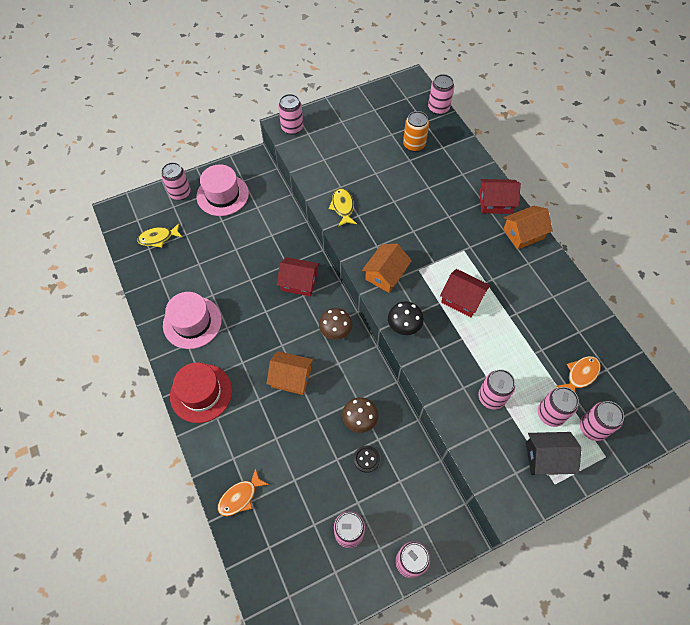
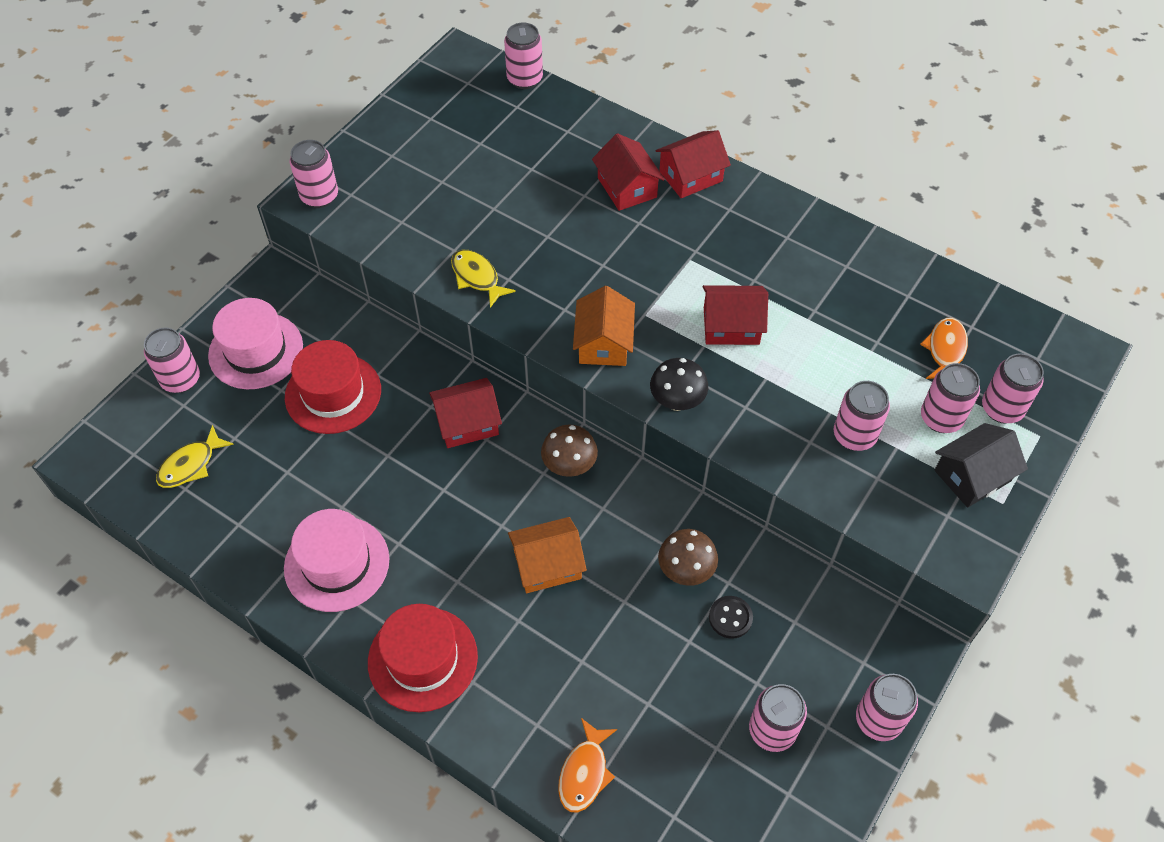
camera: 30 degrees left, 5 degrees down
(244, 234) = (333, 393): none -> red hat
(414, 145) = (523, 145): orange can -> none
(455, 193) = (627, 187): none -> red house
(523, 234) = (755, 201): orange house -> none

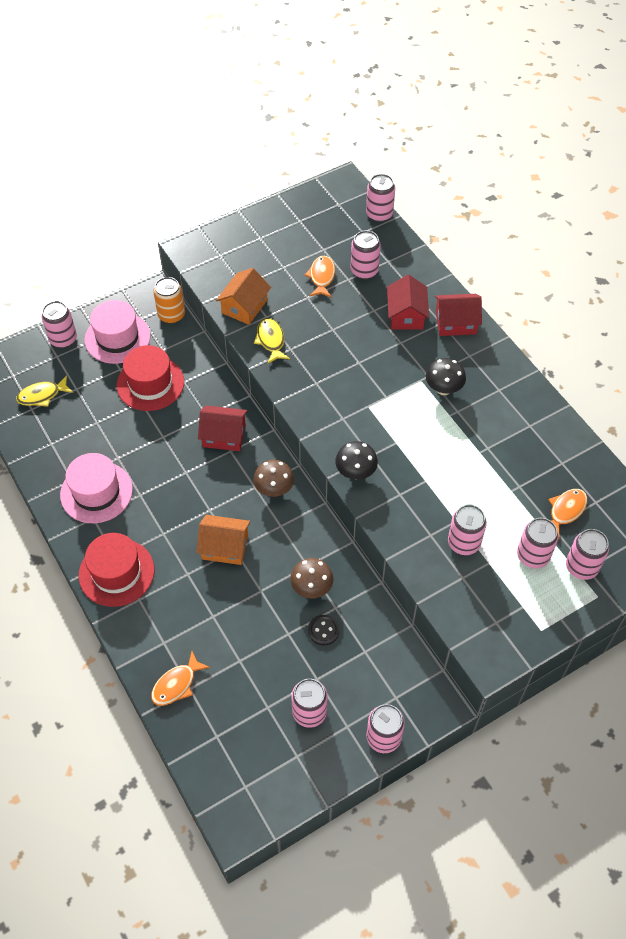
camera: 25 degrees right, 0 degrees up
(314, 296) = (171, 315): none -> orange can
(319, 196) = (199, 250): pink can -> pink can (364, 271)
(497, 177) = (322, 277): none -> orange fish
(603, 343) = (329, 415): orange house -> orange house (244, 306)
(722, 260) = (443, 389): none -> black mushroom
(731, 326) = (422, 436): red house -> none
(972, 475) = (531, 603): black house -> none

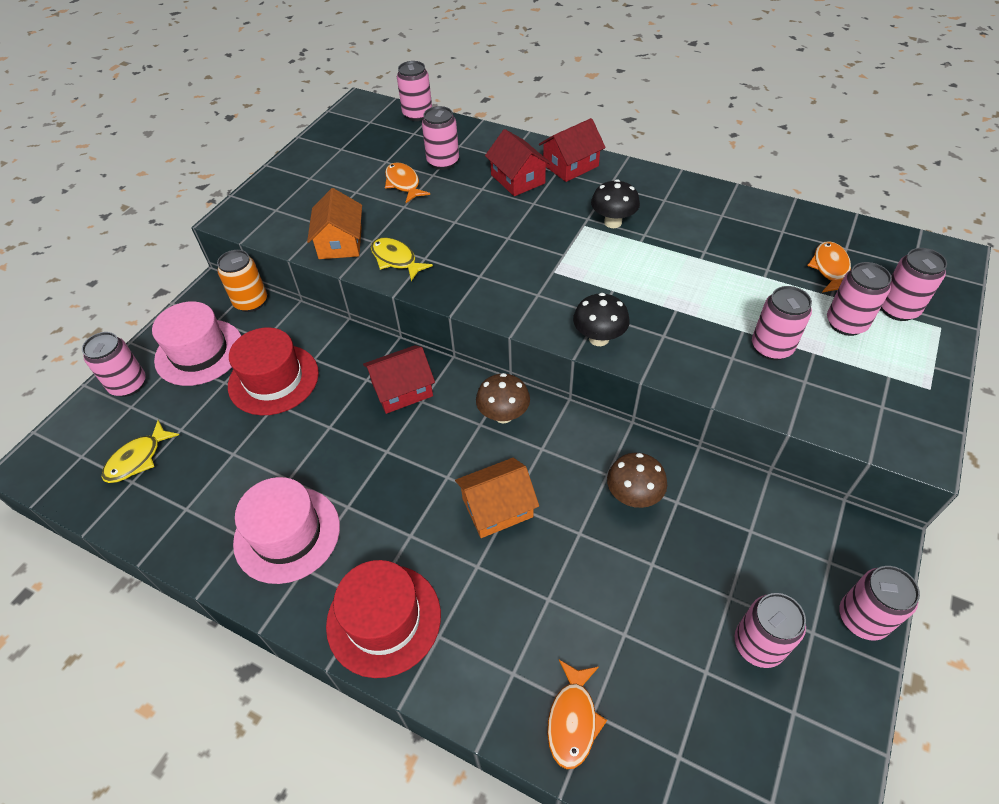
camera: 30 degrees left, 5 degrees down
(323, 630) = (687, 535): black button -> none

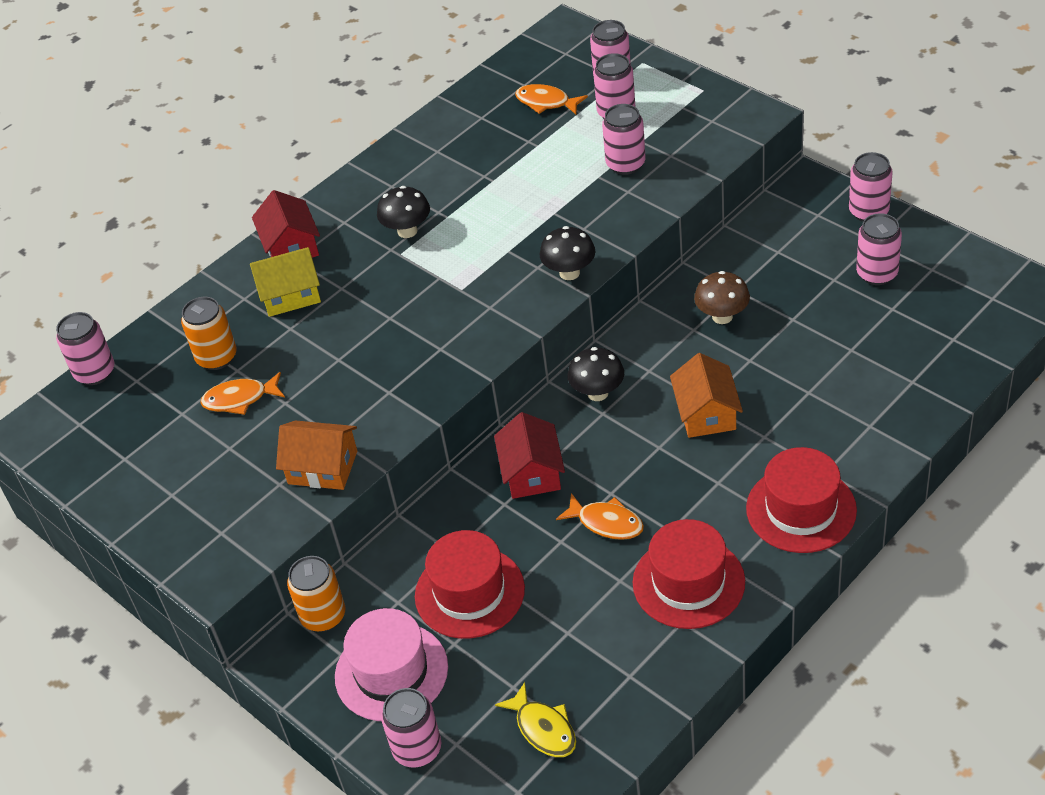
camera: 70 degrees left, 5 degrees down
(287, 534) = (688, 582): pink hat -> red hat
(396, 260) = (380, 417): yellow fish -> none
(443, 162) = (217, 357): pink can -> orange can
(503, 415) = (597, 393): brown mushroom -> black mushroom
(517, 179) = (290, 294): red house -> yellow house
(573, 720) = (915, 394): orange fish -> orange fish (606, 523)

